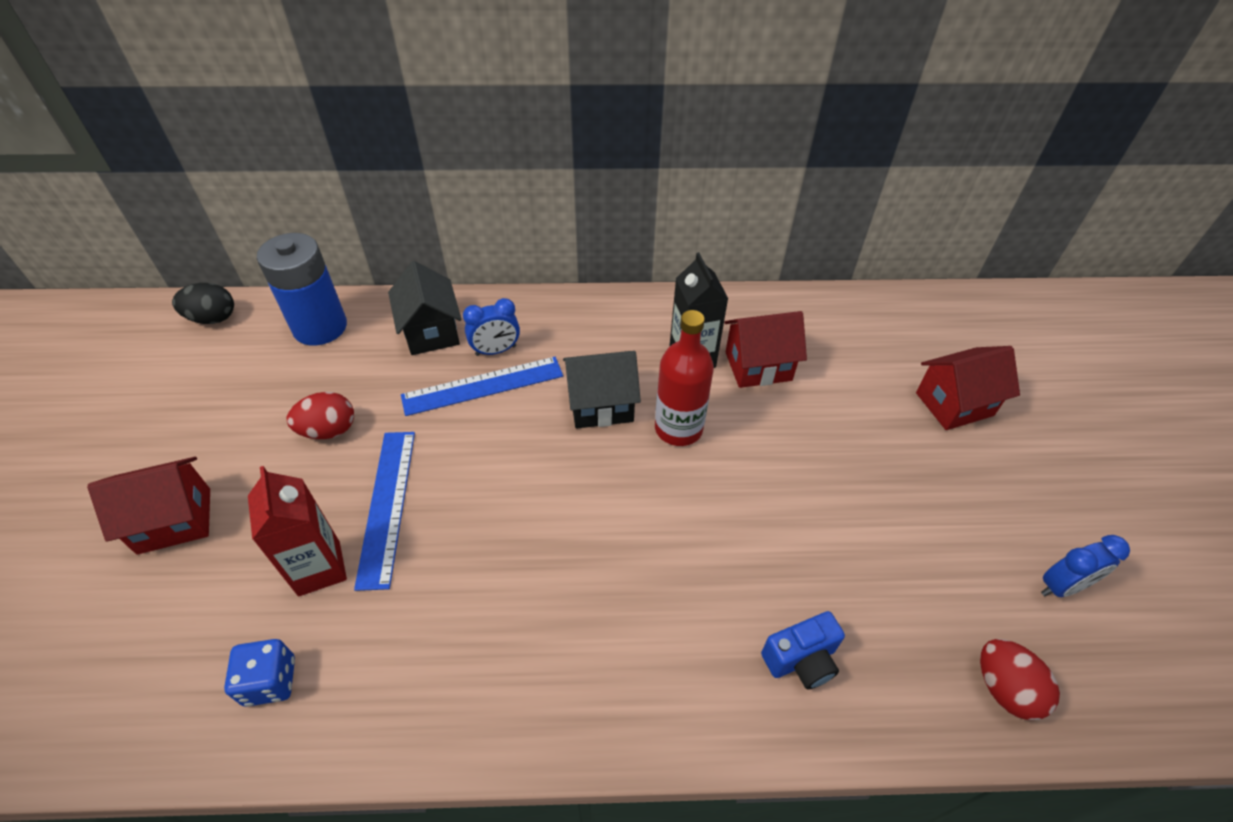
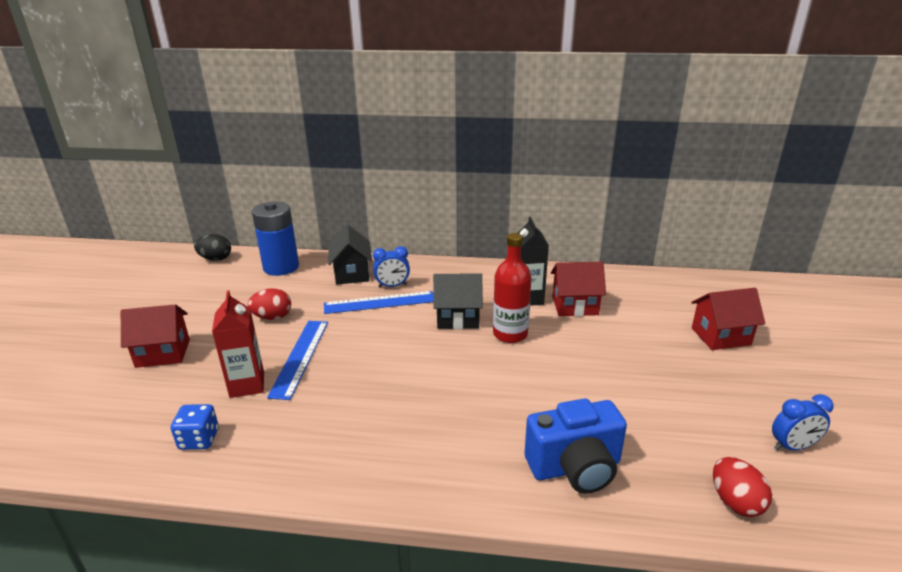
camera: 10 degrees right, 20 degrees down
(801, 660) = (575, 468): blue camera -> blue camera, size x1.68

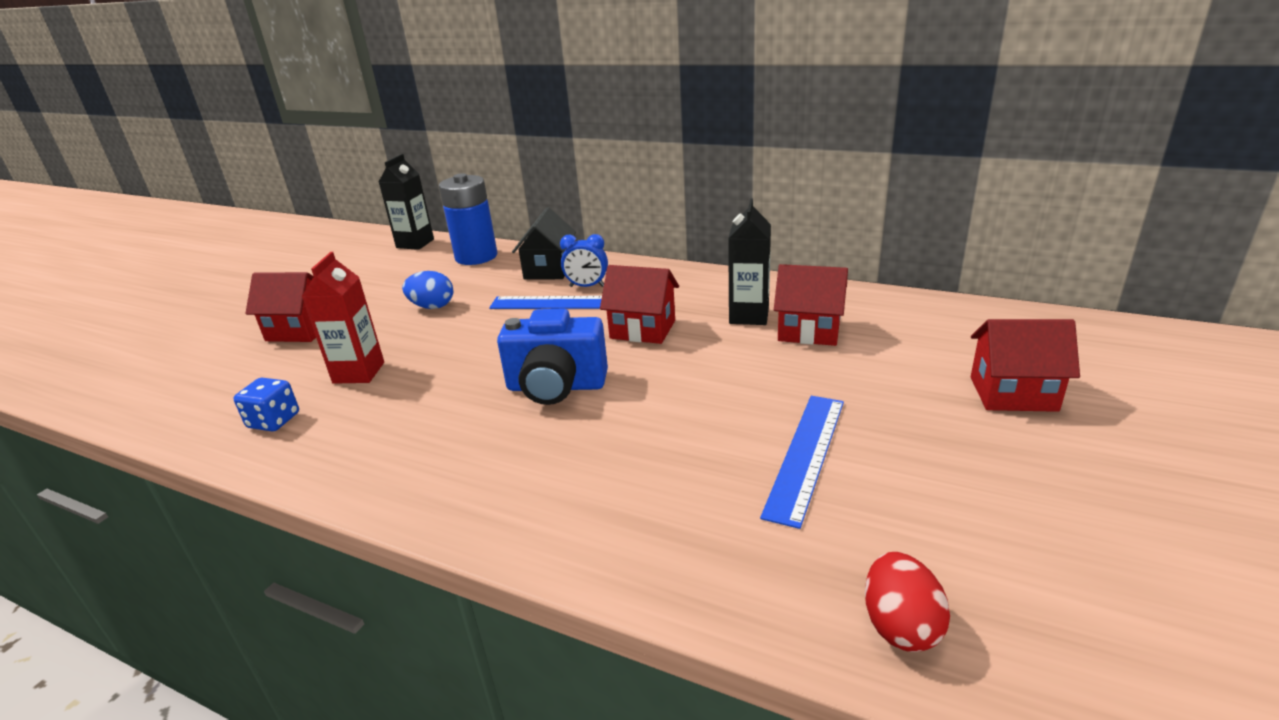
camera: 20 degrees right, 0 degrees up
(215, 259) = (415, 243): black egg -> black carton
(272, 317) = (432, 306): red egg -> blue egg
(300, 357) = (432, 351): blue ruler -> blue ruler (806, 455)
(458, 318) = (643, 329): black house -> red house
(510, 334) = (698, 355): red bottle -> none
(575, 468) = (682, 530): blue camera -> blue camera (556, 387)
(792, 446) = (1049, 565): blue clock -> none

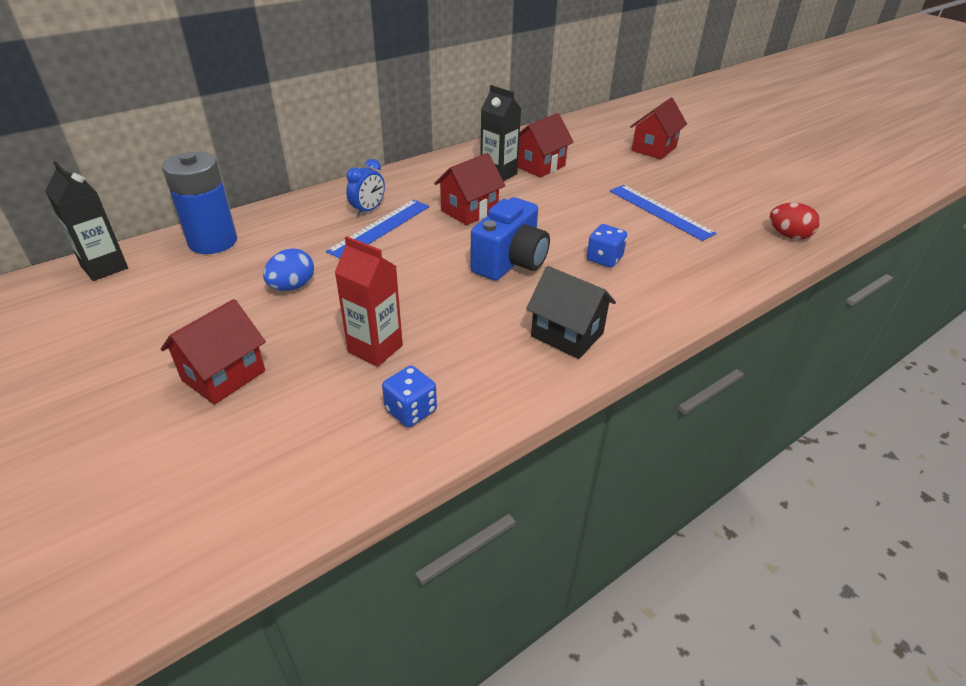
camera: 65 degrees left, 10 degrees up
(549, 270) = (308, 216): black house -> black house (567, 335)
(621, 445) = (604, 259): none -> blue dice

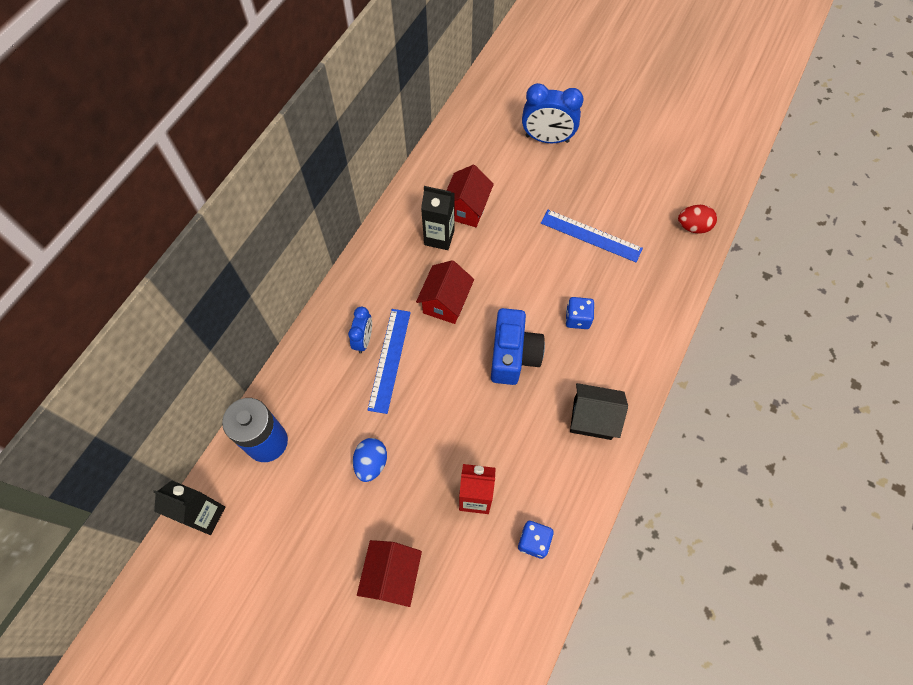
camera: 25 degrees left, 25 degrees up
(653, 149) = (547, 139): red house -> blue clock

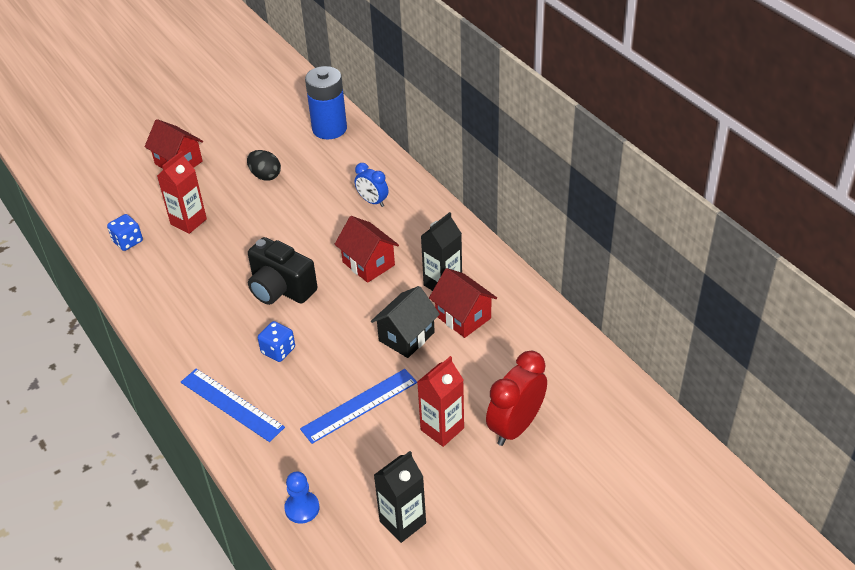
camera: 120 degrees right, 20 degrees down
(205, 515) = (301, 90): black carton -> black carton (402, 522)
(371, 463) = (265, 175): blue egg -> black egg
(389, 359) = (342, 211): blue ruler -> blue ruler (231, 404)
(513, 355) = (281, 289): blue camera -> black camera
(547, 139) = (515, 426): blue clock -> red clock
(576, 178) = (442, 429): none -> red carton
(592, 418) = (181, 317): black house -> black house (406, 336)
(693, 227) = (302, 508): red egg -> blue pawn

